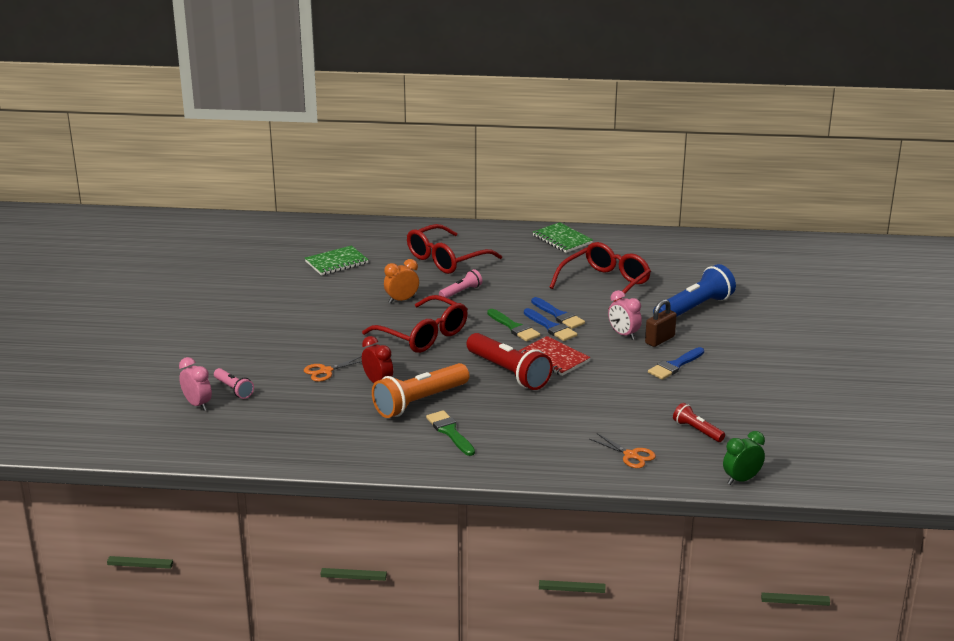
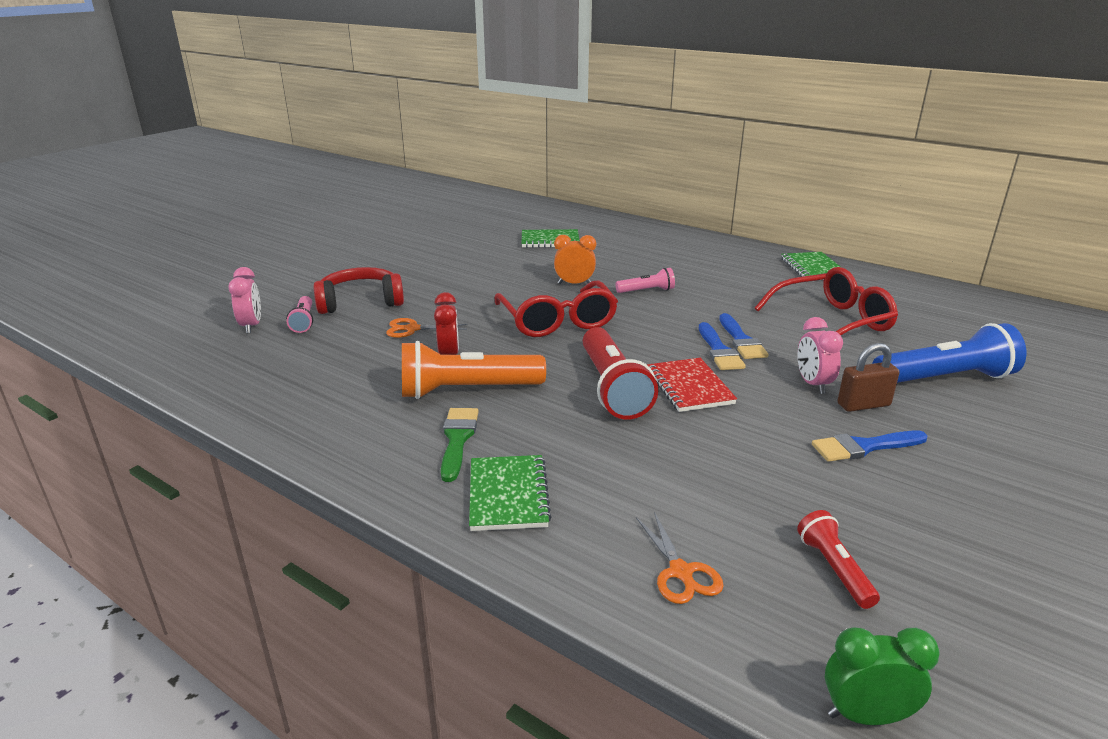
camera: 30 degrees right, 0 degrees up
(254, 361) = (360, 302): none -> red headphones
(447, 259) = (663, 260): red glasses -> none
(512, 450) = (508, 495): none -> green notebook
(514, 327) = (672, 339): green brush -> none

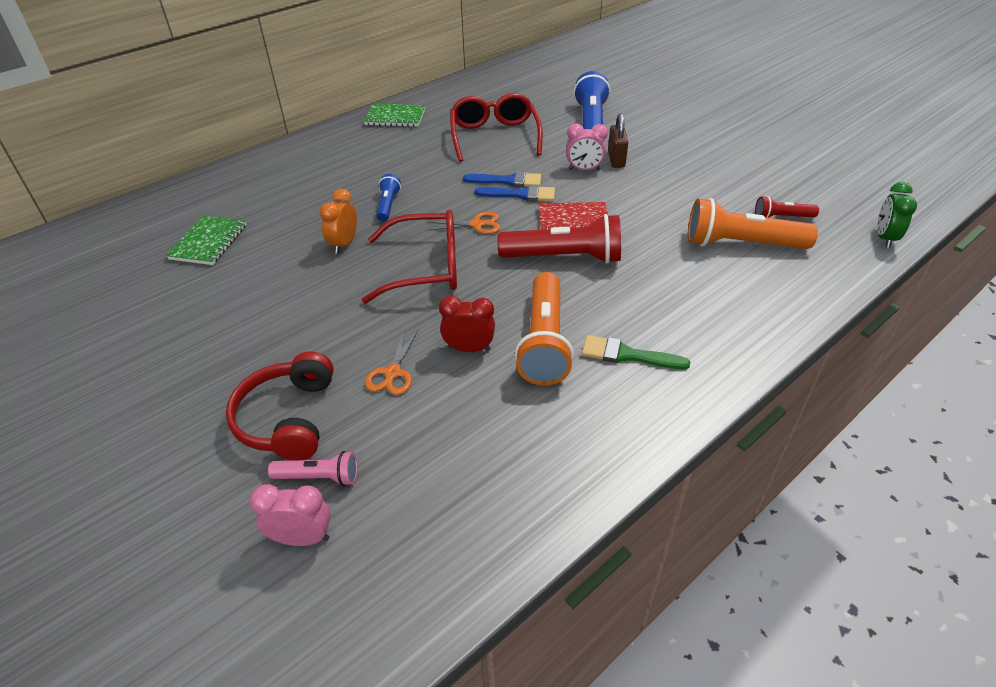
camera: 75 degrees left, 15 degrees up
(508, 495) = (708, 334): green notebook -> none
(646, 291) = (388, 205): pink flashlight -> blue flashlight
(681, 572) = (789, 271): orange scissors -> orange scissors (477, 224)
(724, 523) = (741, 244): none -> orange flashlight
(864, 447) = (665, 174): blue brush -> none

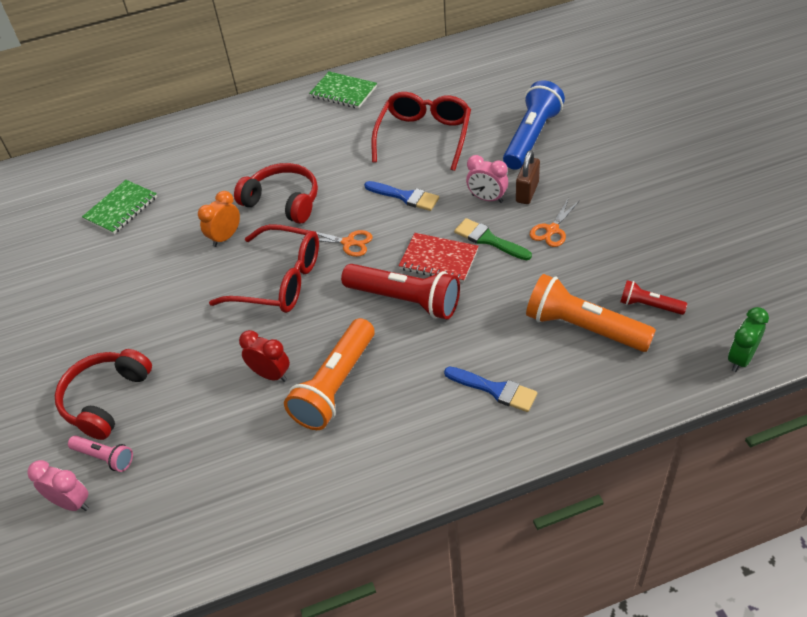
camera: 25 degrees right, 5 degrees up
(388, 205) = (283, 201): blue flashlight -> red headphones
(392, 373) = (200, 381): orange scissors -> orange scissors (552, 230)
(520, 195) = (407, 216): blue brush -> blue brush (495, 389)
(627, 355) = (397, 419): green brush -> green brush (489, 240)

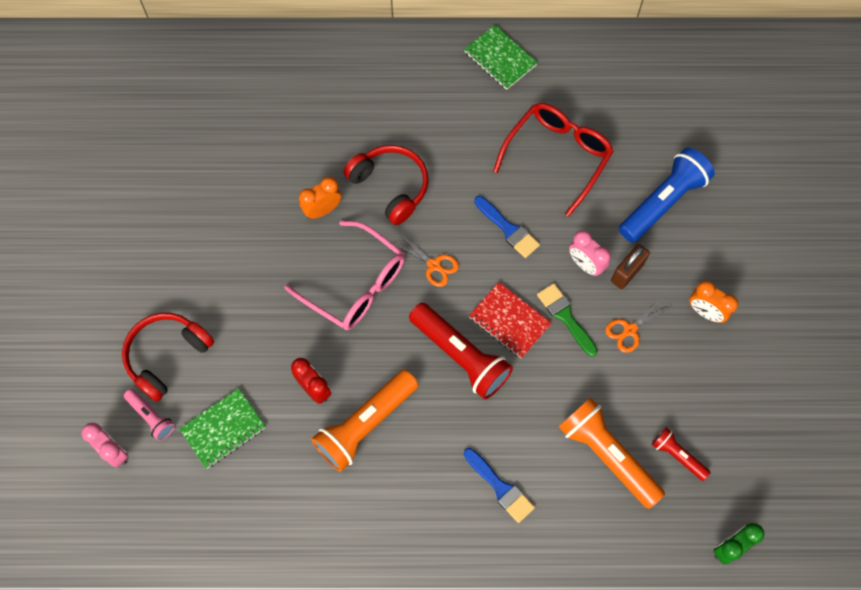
camera: 15 degrees right, 20 degrees up
(121, 208) = (236, 132): green notebook -> green notebook (223, 429)
(278, 280) = (355, 284): red glasses -> pink glasses
(611, 196) = (705, 312): none -> orange clock

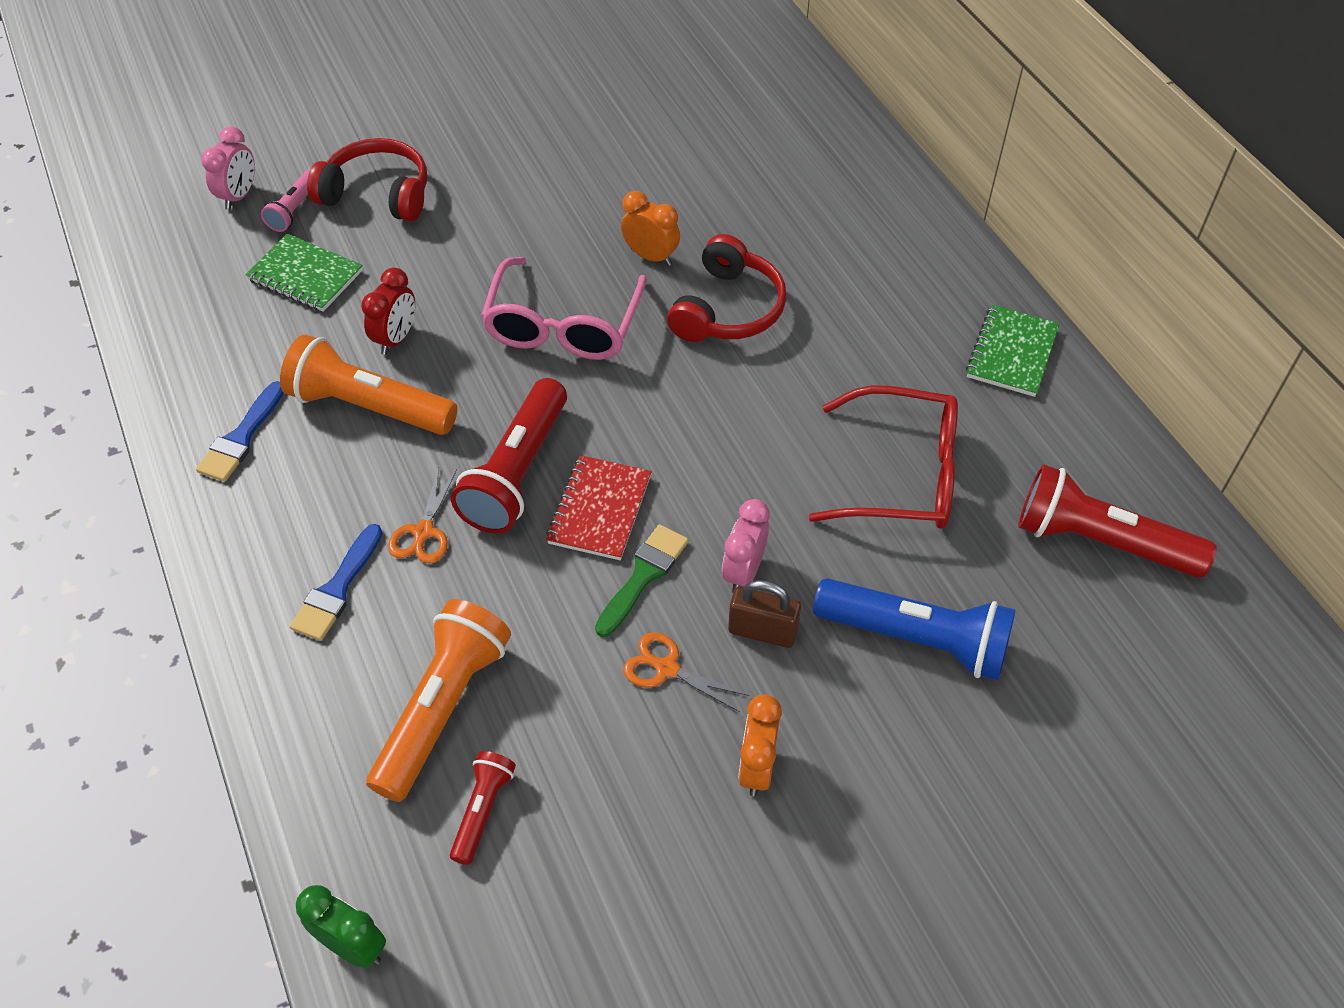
camera: 65 degrees right, 15 degrees down
(434, 265) = (638, 396): orange scissors -> orange scissors (423, 532)
(508, 229) = (744, 458): blue brush -> blue brush (241, 438)
(642, 87) = (1100, 542): none -> red flashlight

